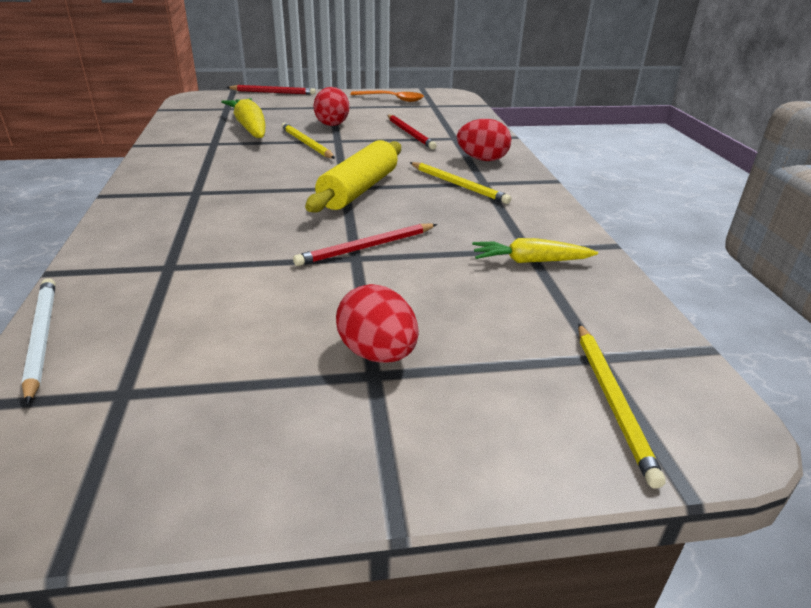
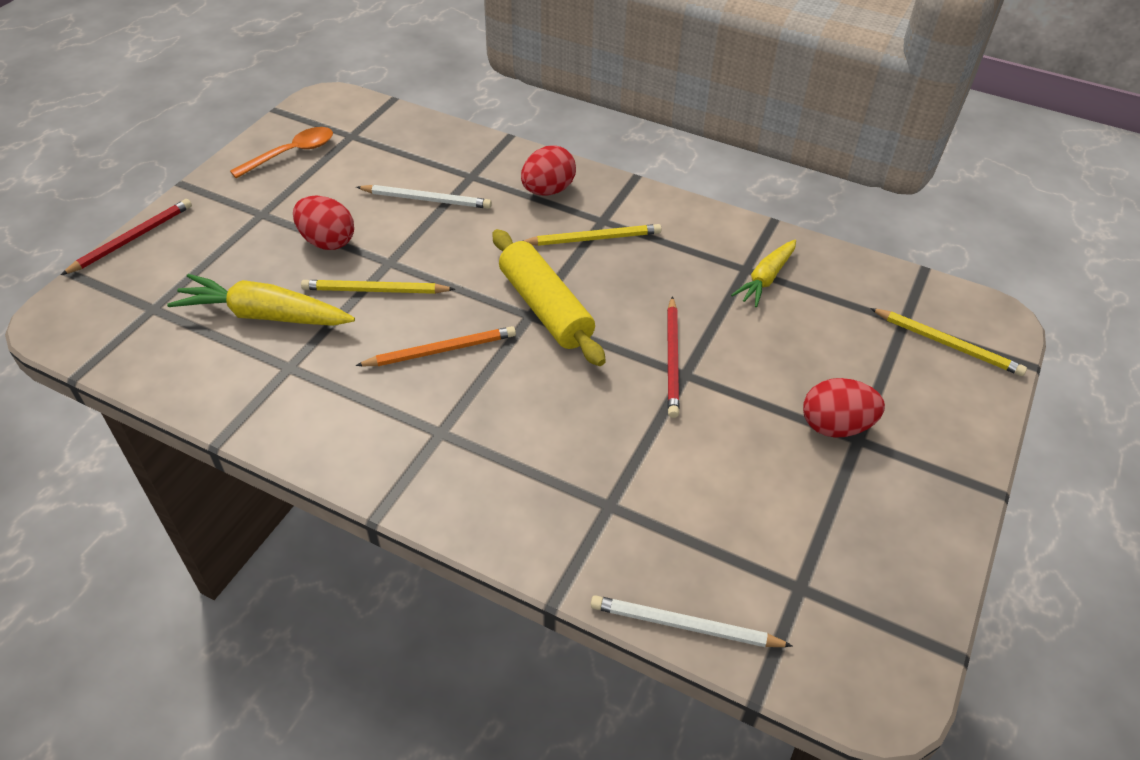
camera: 55 degrees left, 15 degrees up
(274, 172) = (441, 350): none -> orange pencil
(410, 134) = (426, 199): red pencil -> white pencil

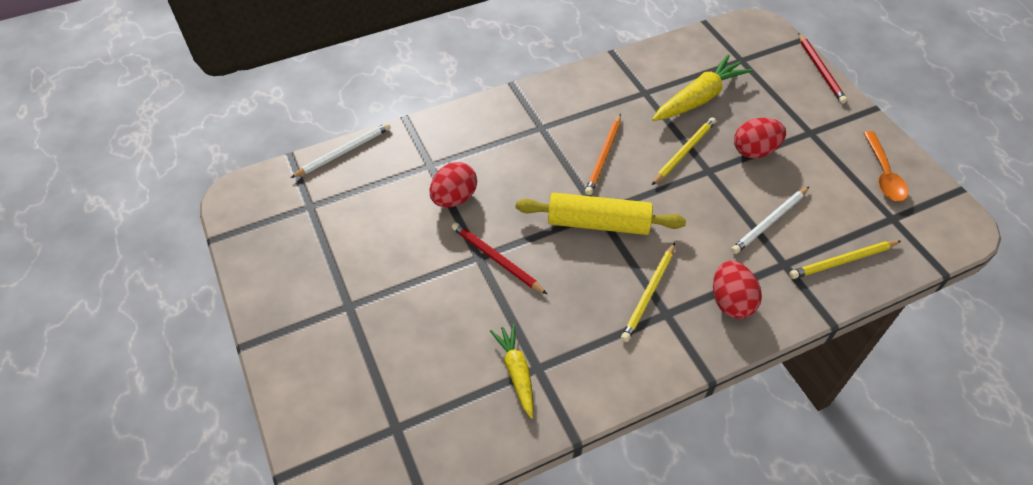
camera: 130 degrees right, 5 degrees up
(835, 426) = (368, 302): red egg -> red egg (454, 198)
(947, 344) = (351, 437): yellow pencil -> yellow pencil (842, 261)

